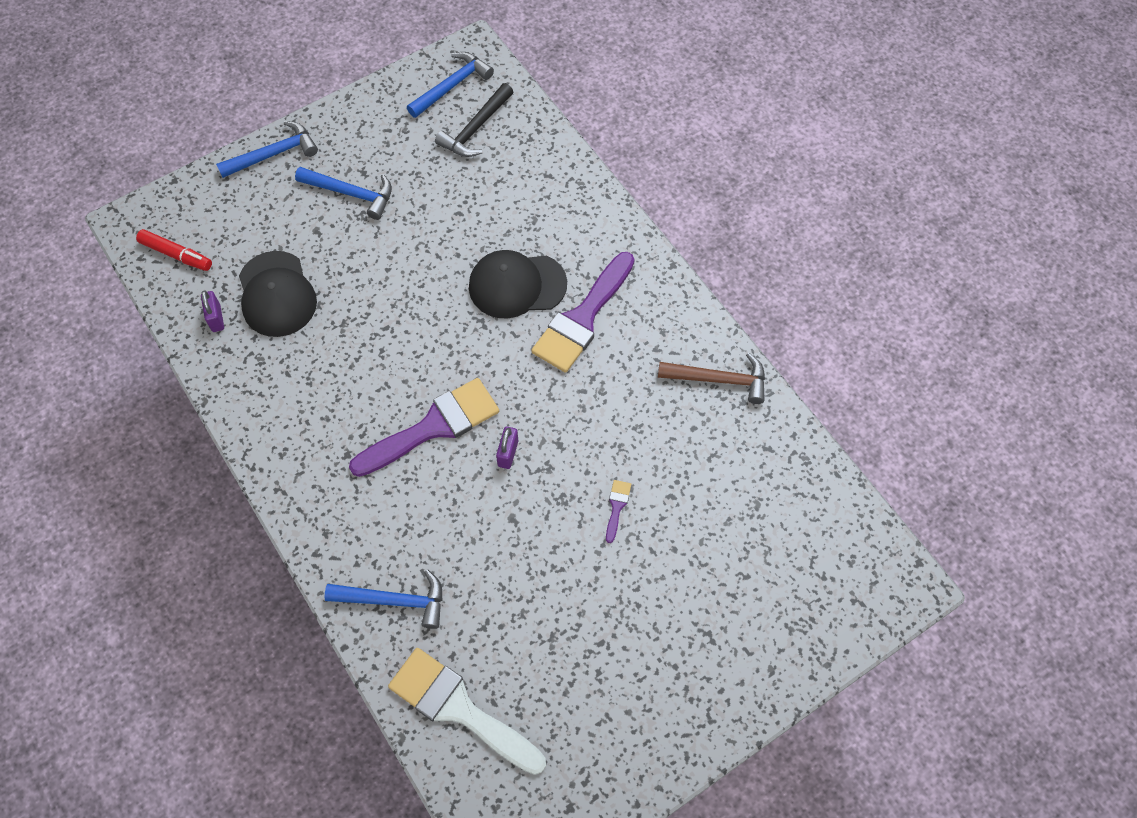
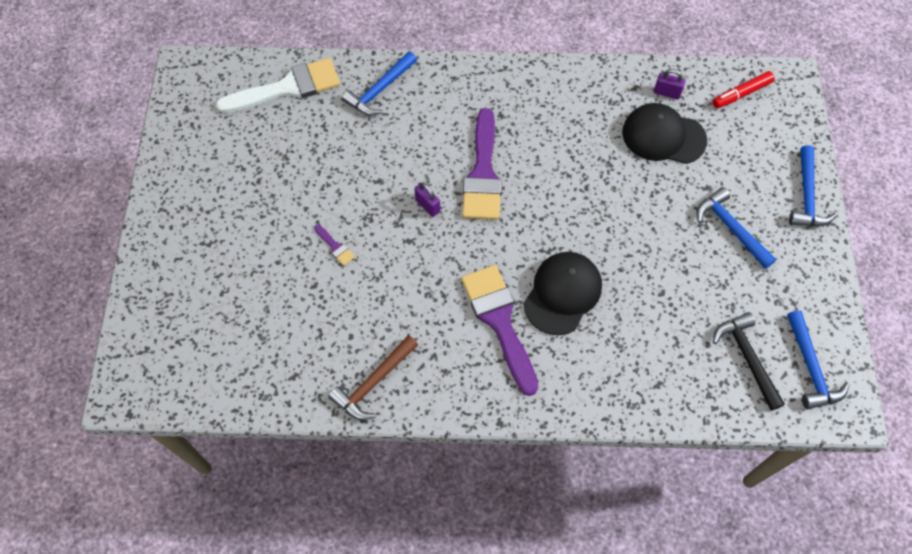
camera: 125 degrees right, 0 degrees up
(351, 193) = (731, 228): blue hammer -> blue hammer turned 90 degrees clockwise

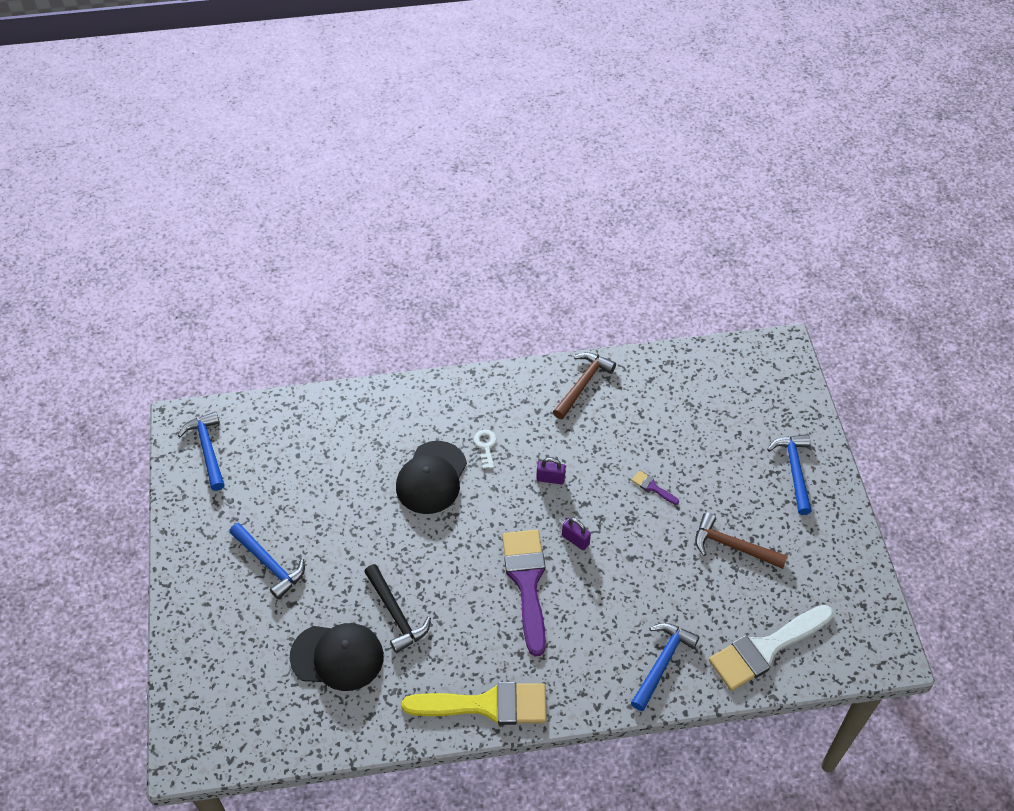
camera: 170 degrees right, 10 degrees down
(279, 176) = (733, 546): none -> brown hammer
(499, 321) = (485, 446): purple brush -> white key
(536, 81) = (486, 705): none -> yellow brush
(666, 93) = (333, 714): purple padlock -> purple padlock (550, 479)
(741, 94) = (245, 727): red marker -> none
(747, 358) = (263, 449): black hammer -> black hammer (396, 614)
(806, 196) = (187, 611): blue hammer -> blue hammer (794, 471)

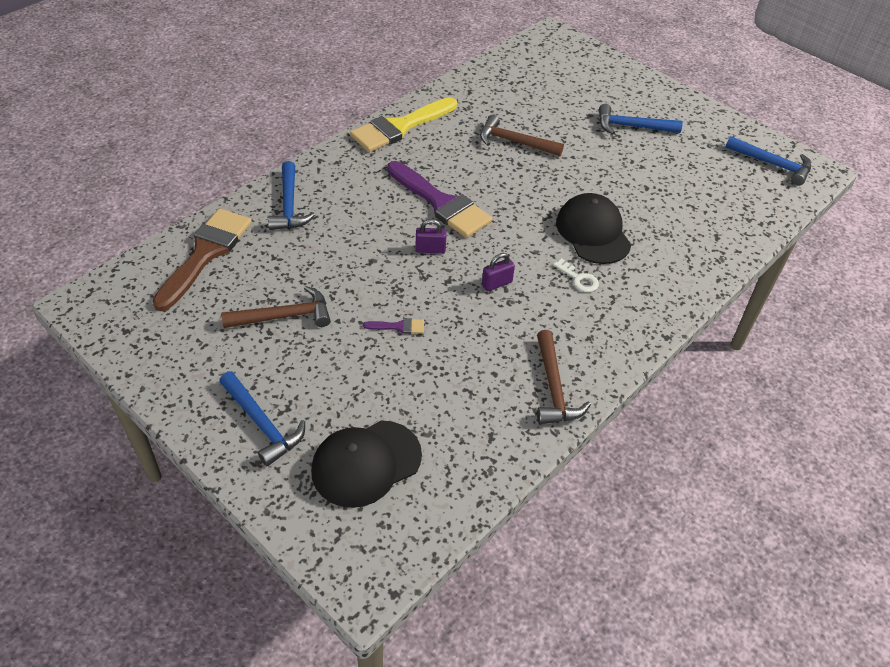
camera: 140 degrees right, 5 degrees down
(337, 656) = (525, 106): black cap -> black cap (366, 463)
(396, 614) = (514, 142): black hammer -> brown hammer
(765, 649) = (206, 253): white brush -> brown brush

